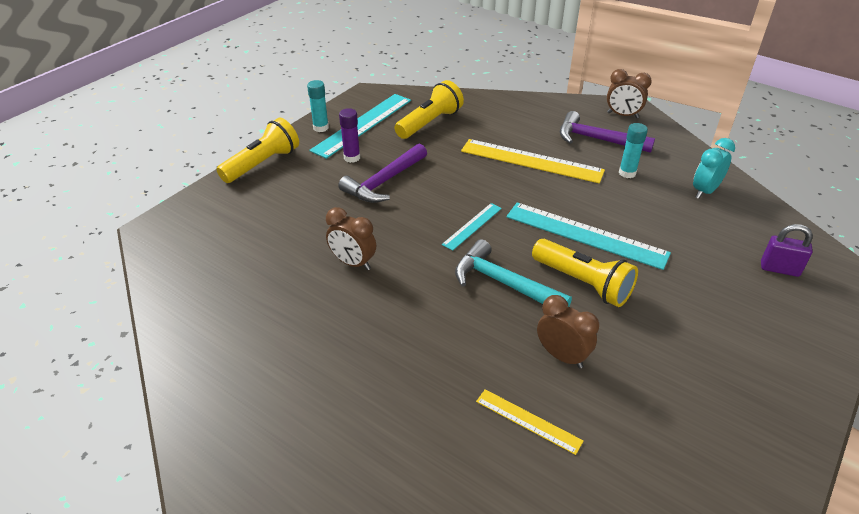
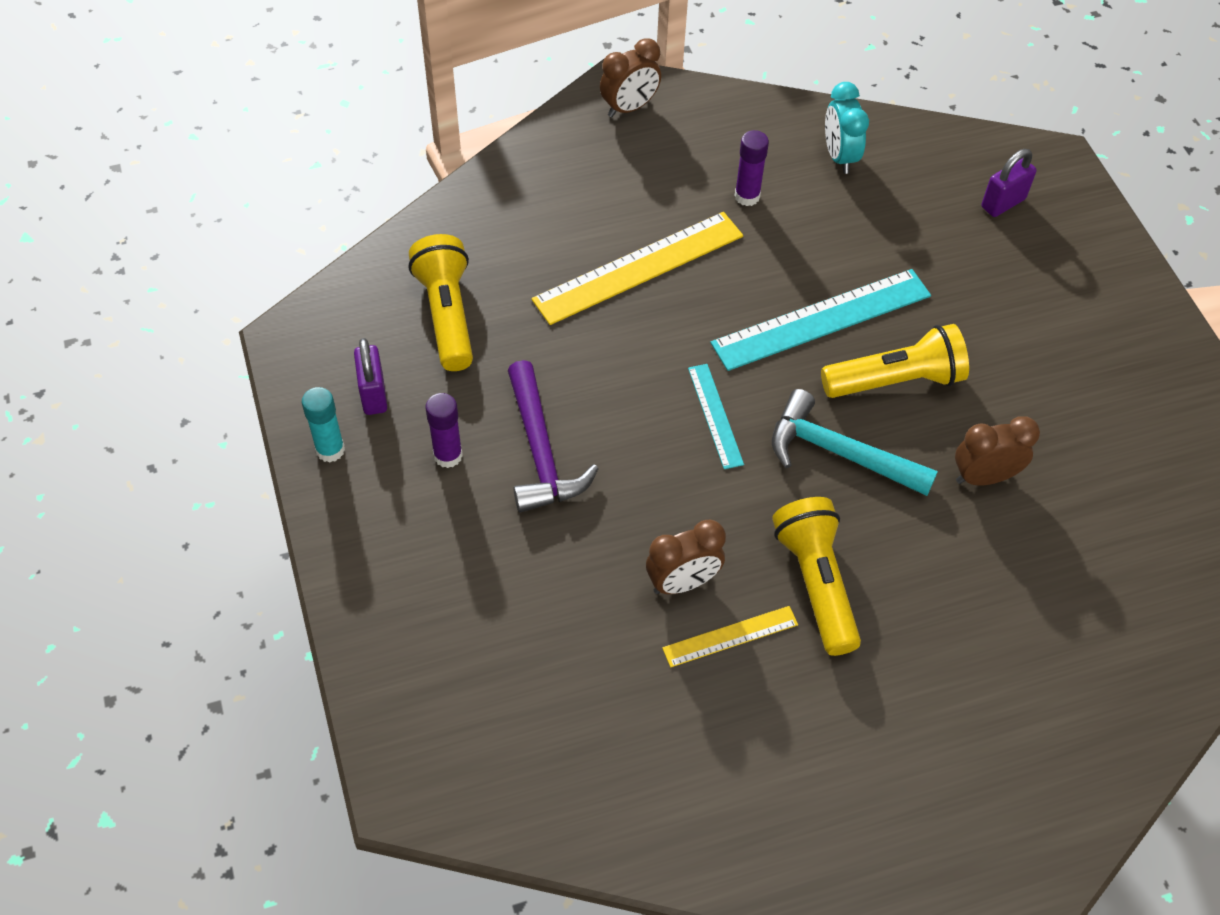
camera: 55 degrees left, 15 degrees up
(262, 164) = (360, 573): yellow flashlight -> yellow flashlight (816, 583)
(363, 125) = (373, 394): turquoise ruler -> purple padlock
(503, 283) = (839, 453): turquoise hammer -> turquoise hammer turned 45 degrees clockwise
(528, 421) = (1045, 565): yellow ruler -> yellow ruler (730, 636)
(597, 139) = (656, 172): purple hammer -> none
(627, 173) = (747, 196): turquoise glue stick -> purple glue stick

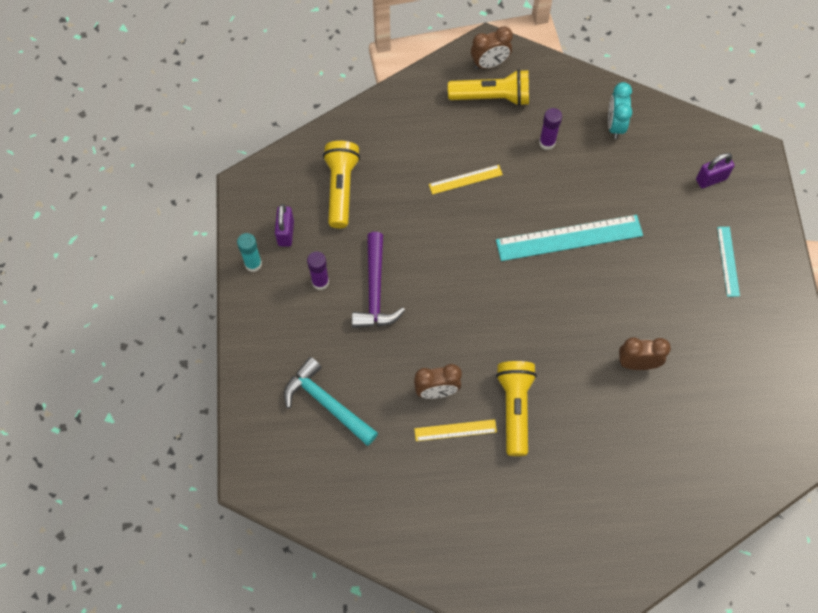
camera: 15 degrees right, 10 degrees up
(638, 267) = (465, 179): yellow ruler -> yellow ruler, size x0.52
(715, 415) = (485, 289): turquoise ruler -> turquoise ruler (728, 261)
(839, 453) = (553, 329): turquoise hammer -> turquoise hammer (326, 403)
(895, 380) = (602, 289): yellow flashlight -> yellow flashlight (492, 97)

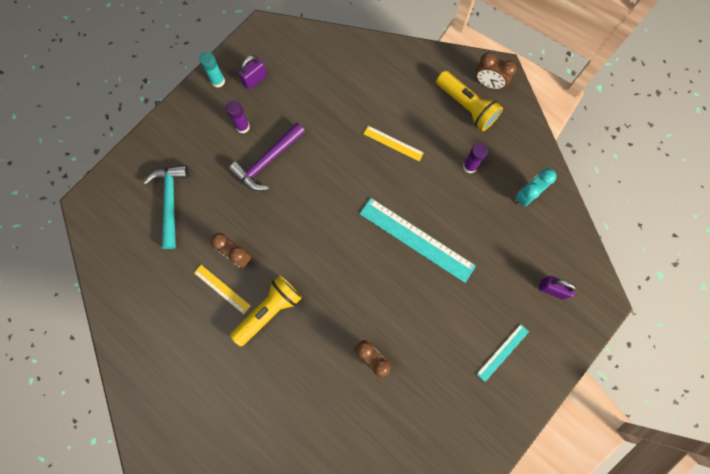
camera: 45 degrees right, 10 degrees up
(341, 189) = (314, 81): yellow flashlight -> none

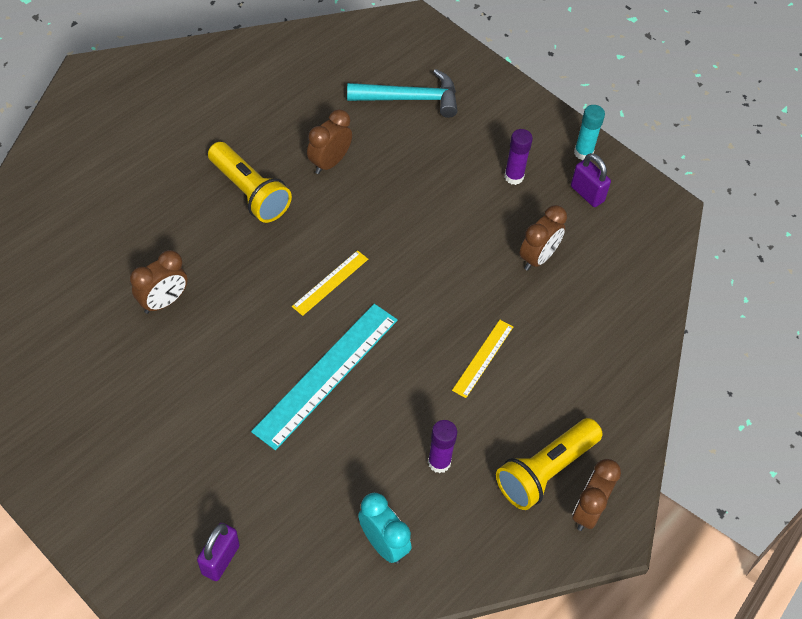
camera: 90 degrees right, 20 degrees down
(222, 289) = (287, 146): yellow ruler -> yellow ruler (330, 282)
(267, 161) = (460, 201): purple hammer -> none
(311, 110) = (538, 258): none -> brown clock
(502, 352) = (136, 471): turquoise ruler -> none

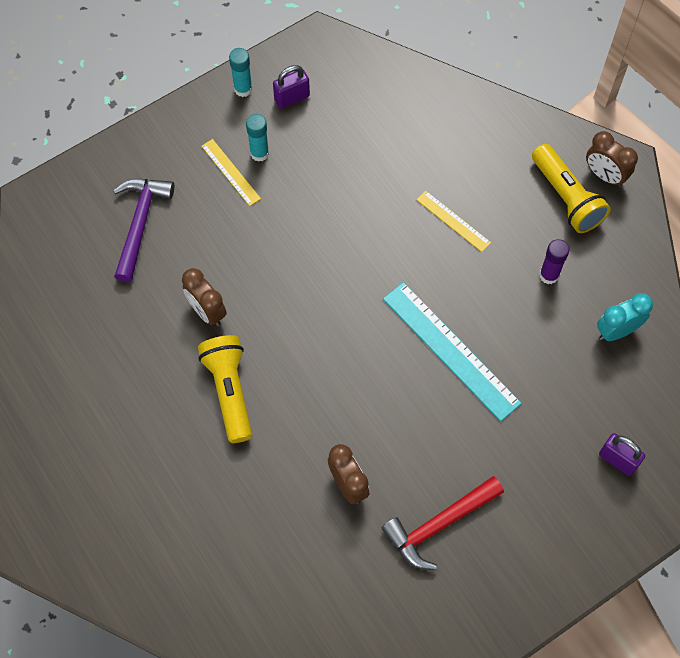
camera: 75 degrees left, 10 degrees up
(128, 387) = (439, 525): none -> red hammer
(249, 192) = (229, 391): yellow flashlight -> yellow flashlight turned 75 degrees counterclockwise
(330, 282) = (352, 332): yellow ruler -> yellow ruler (230, 172)
(410, 99) = (140, 223): turquoise hammer -> purple hammer
(514, 177) = (259, 153): purple glue stick -> turquoise glue stick
(538, 258) = (355, 154): brown clock -> none

